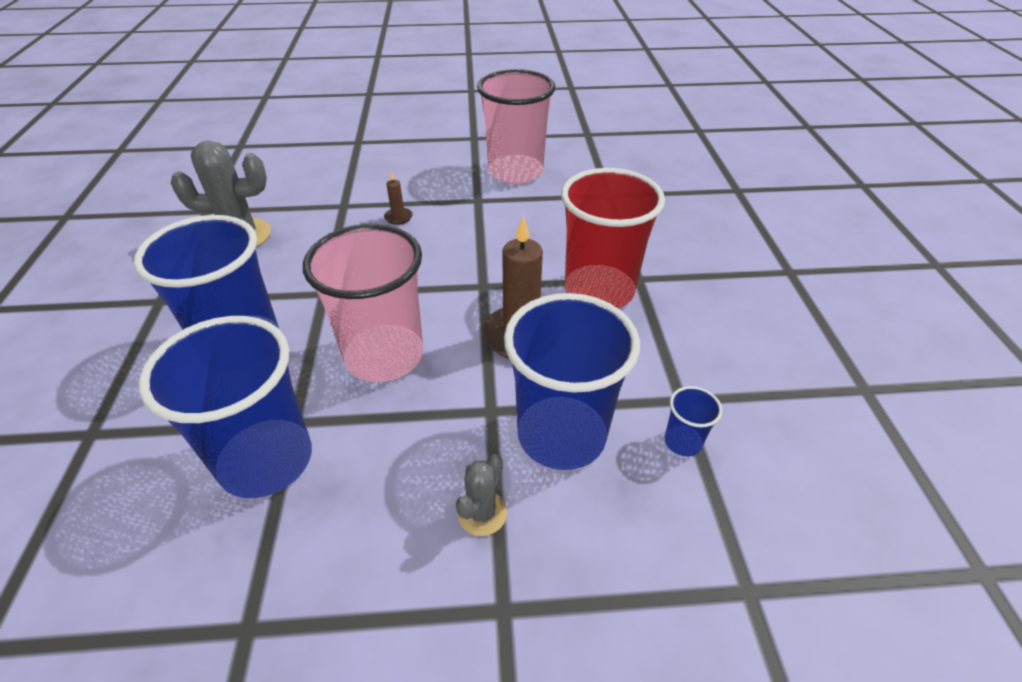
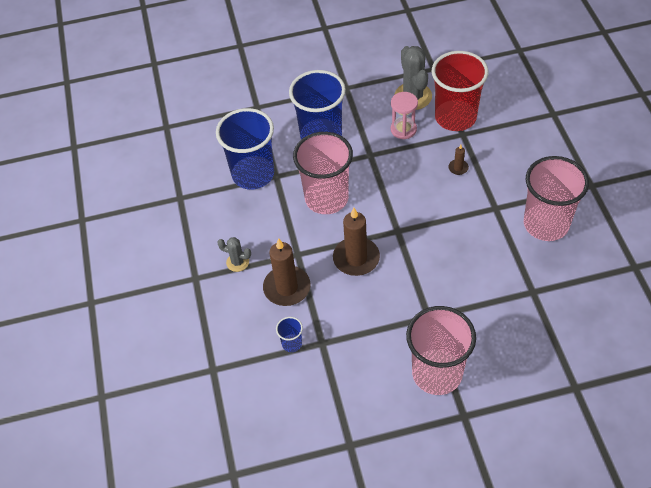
camera: 85 degrees right, 10 degrees up
(297, 253) = (403, 129): none -> pink hourglass
(561, 435) = (287, 288): blue cup -> brown candle
(599, 290) = (409, 295): red cup -> red cup (455, 117)
(728, 284) = (437, 373): none -> pink cup

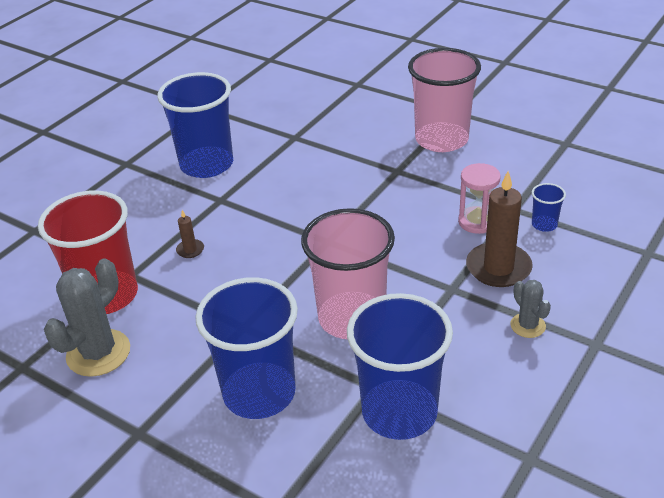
camera: 135 degrees left, 15 degrees down
(356, 258) = (398, 246): brown candle -> none
(403, 129) = (170, 325): pink hourglass -> pink hourglass (477, 222)
(546, 224) = (207, 164): pink cup -> blue cup

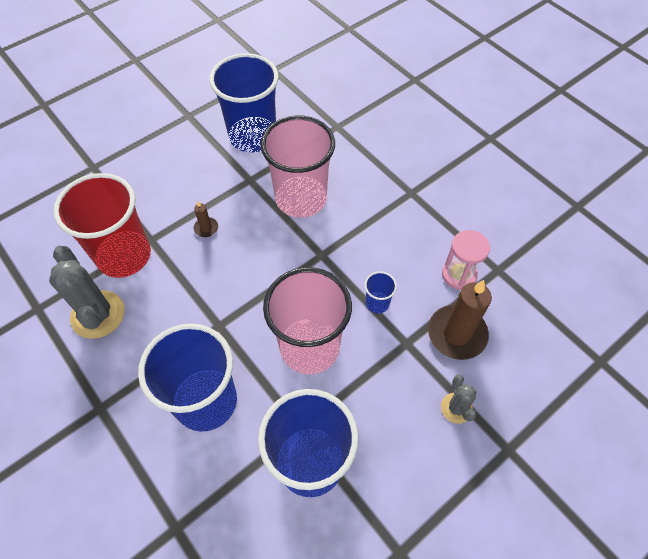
camera: 15 degrees right, 20 degrees up
(98, 353) = (98, 314): grey cactus -> grey cactus turned 75 degrees counterclockwise
(441, 139) = (465, 168): pink cup -> pink cup (301, 199)
(544, 224) = (518, 297): blue cup -> blue cup (377, 303)

